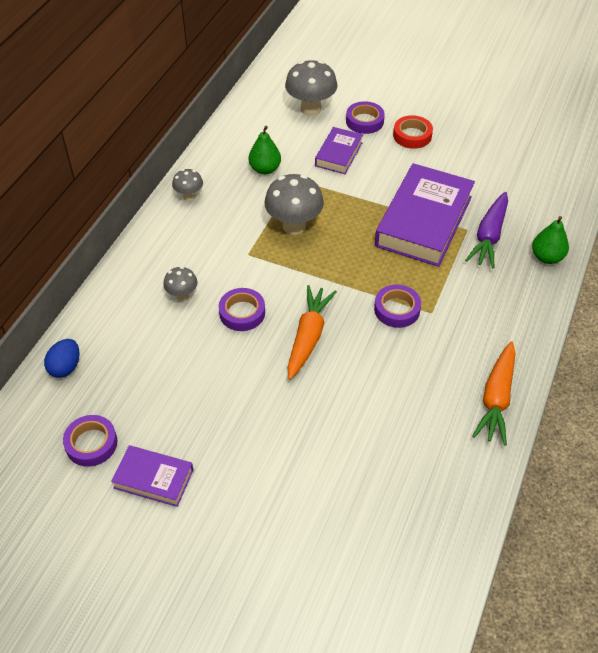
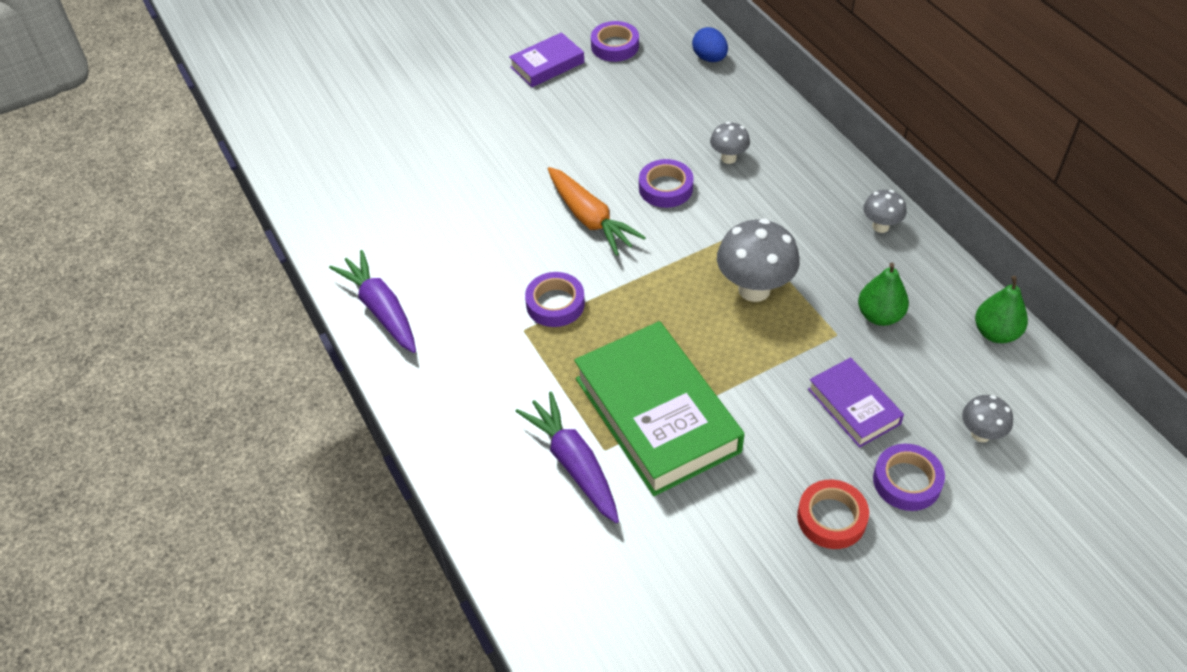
camera: 130 degrees right, 0 degrees up
(310, 109) = (980, 434): grey mushroom -> grey mushroom, size x0.54
(423, 221) = (657, 414): purple book -> green book
(496, 399) = (381, 309): orange carrot -> purple carrot
(546, 257) = (487, 497): green pear -> green pear (996, 333)

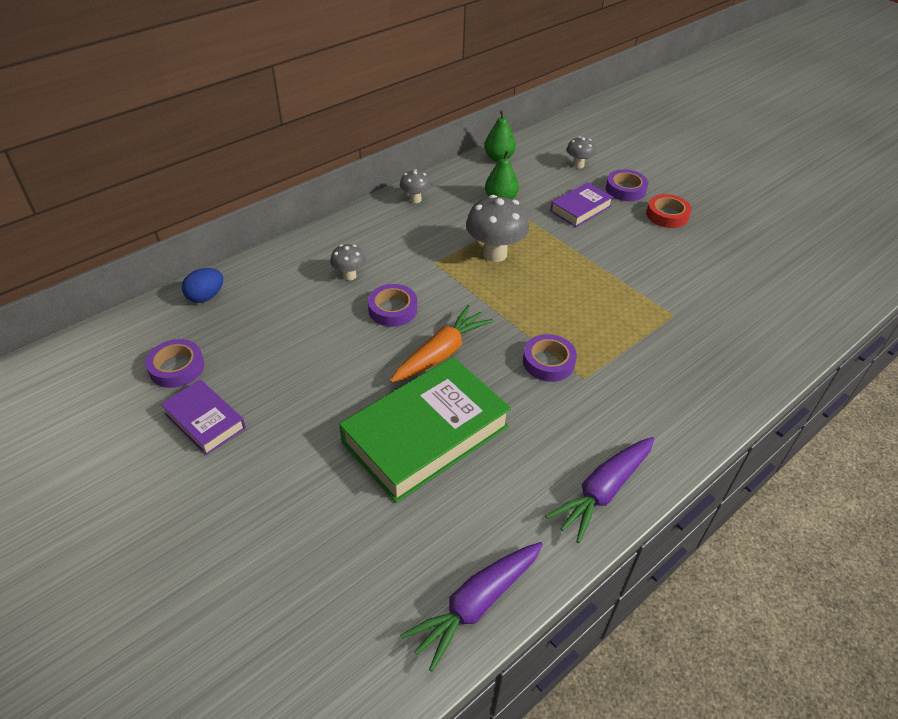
camera: 105 degrees left, 5 degrees down
(573, 463) = (694, 329): purple carrot -> purple carrot (476, 604)
(657, 414) = (630, 292): green book -> green book (426, 434)

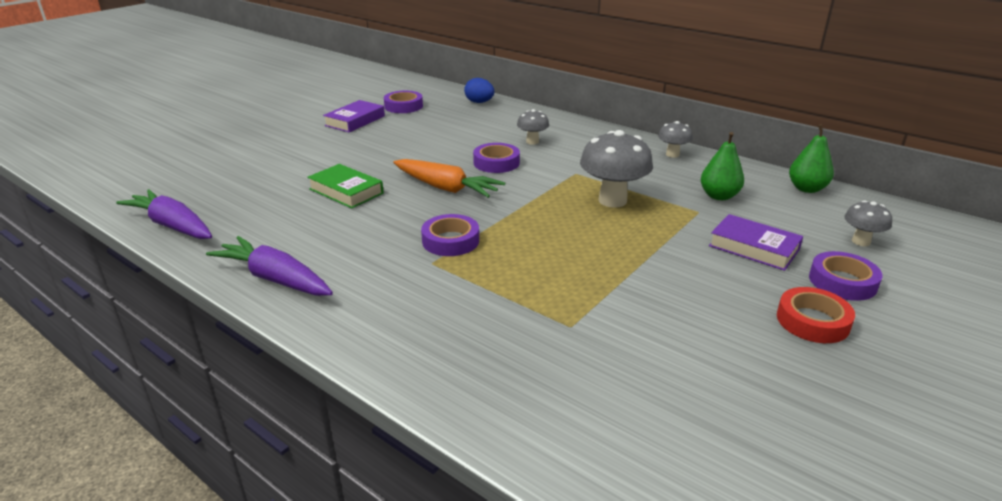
camera: 80 degrees right, 15 degrees down
(426, 434) = (346, 191): green book -> green book, size x0.52

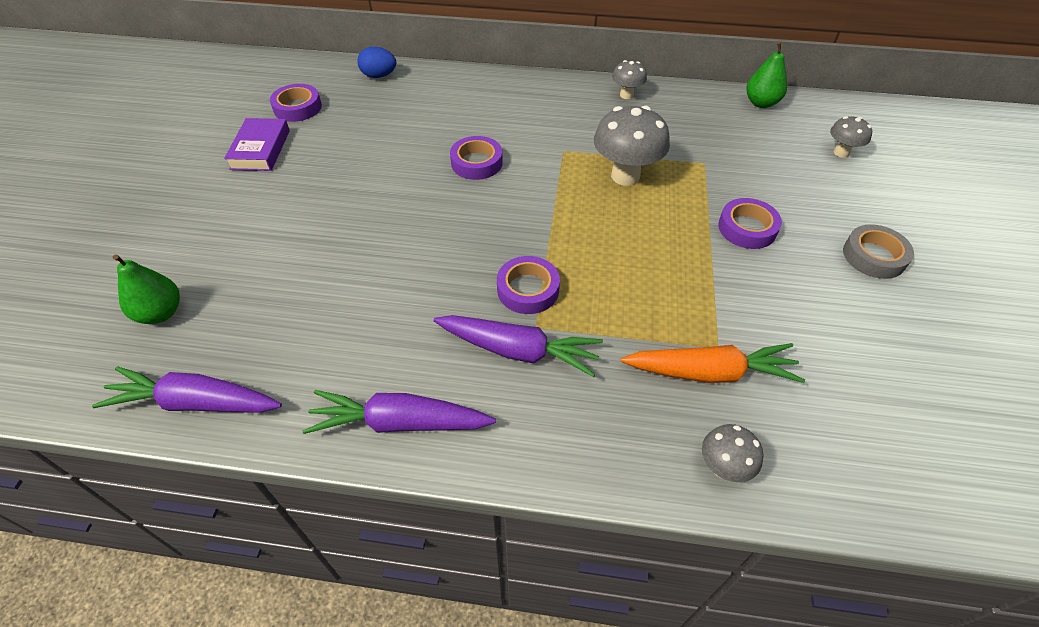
camera: 30 degrees left, 20 degrees up
(346, 191) = (355, 264): green book -> none
(402, 271) = (518, 351): none -> purple carrot
(446, 188) = (458, 218): orange carrot -> orange carrot (710, 372)
(532, 142) = (486, 119): grey mushroom -> grey mushroom (723, 468)
(719, 196) = (704, 137): green pear -> green pear (161, 313)
(754, 248) = (776, 191): purple book -> none
(812, 321) = (874, 256): red tape -> grey tape
(842, 282) = (861, 204): purple tape -> purple tape (747, 228)

